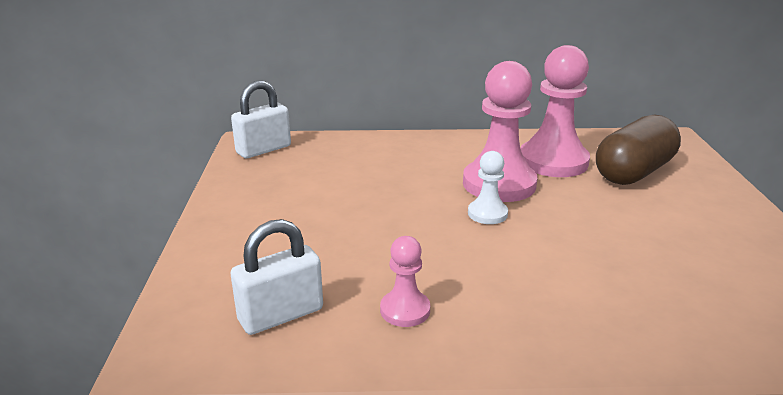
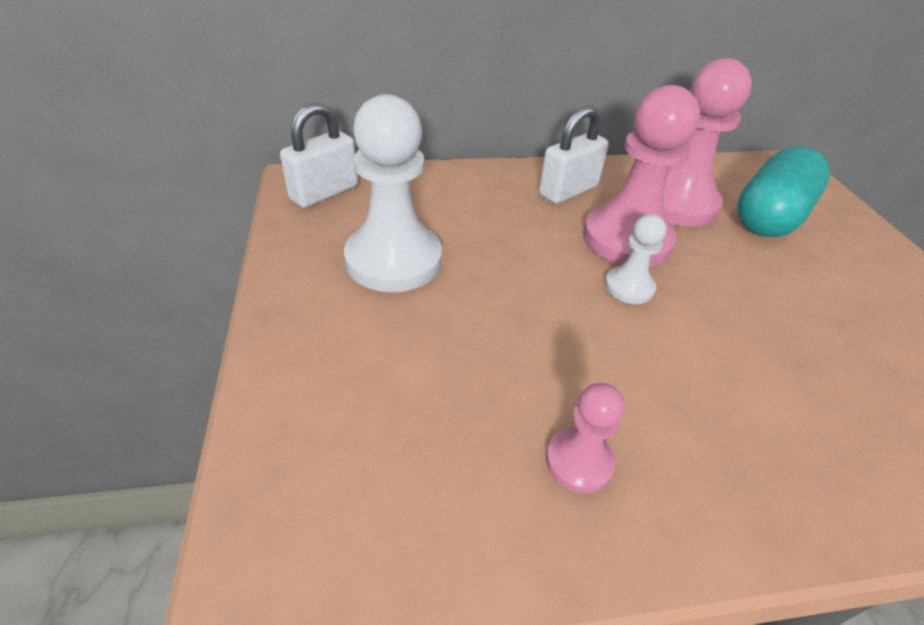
camera: 10 degrees left, 15 degrees up
(281, 315) = (415, 485): white padlock -> white padlock (568, 191)
(305, 191) = (393, 260): none -> white pawn
(633, 172) = (769, 216): brown capsule -> turquoise capsule

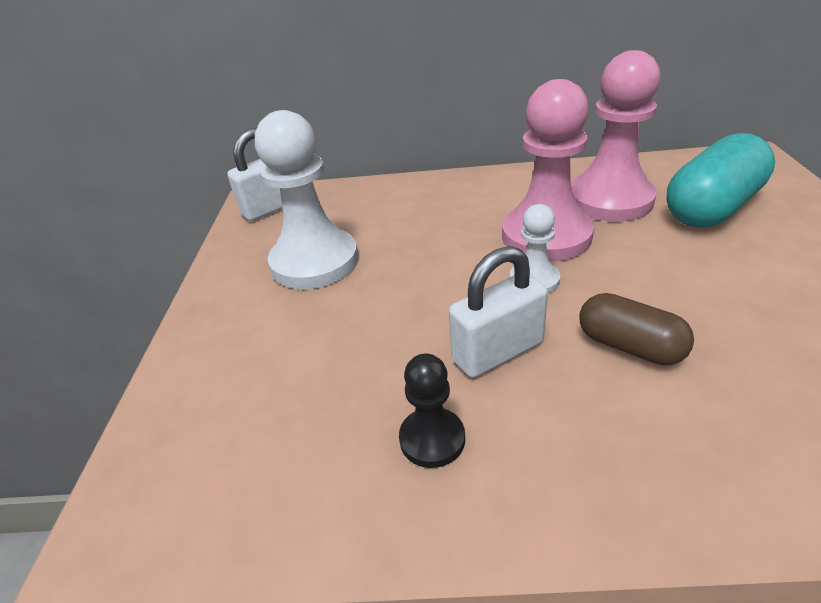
camera: 15 degrees right, 5 degrees down
(568, 191) = (499, 194): white padlock -> white padlock (497, 352)
(579, 462) = (432, 439): pink pawn -> black pawn
(736, 359) = (629, 346): none -> brown capsule

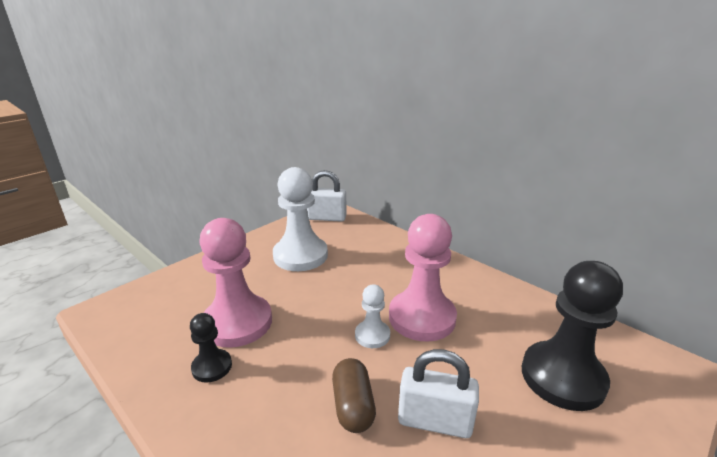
camera: 40 degrees right, 10 degrees down
(497, 352) = (295, 354): white padlock -> white padlock (434, 421)
(610, 200) = (500, 323): pink pawn -> pink pawn (237, 322)
(712, 208) = (562, 377): turquoise capsule -> black pawn

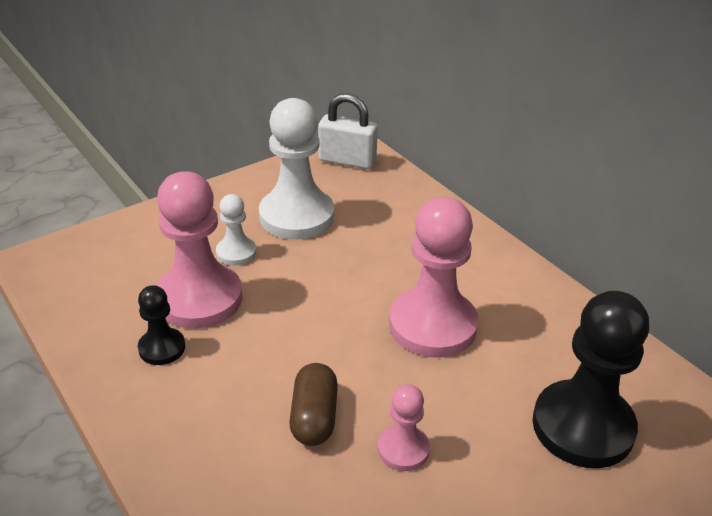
camera: 10 degrees right, 10 degrees up
(372, 335) = (361, 339): white pawn -> white pawn (236, 252)
(434, 421) = (403, 449): white padlock -> pink pawn

